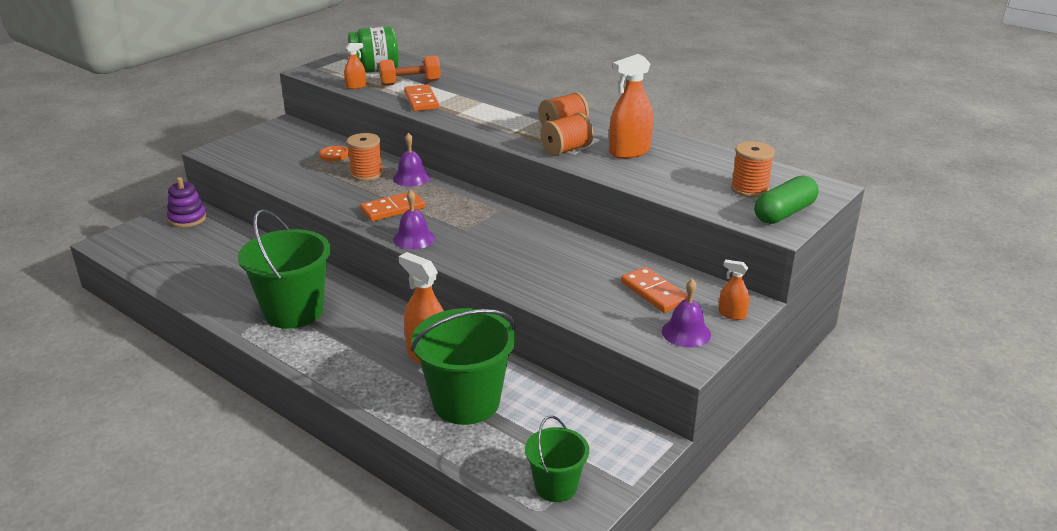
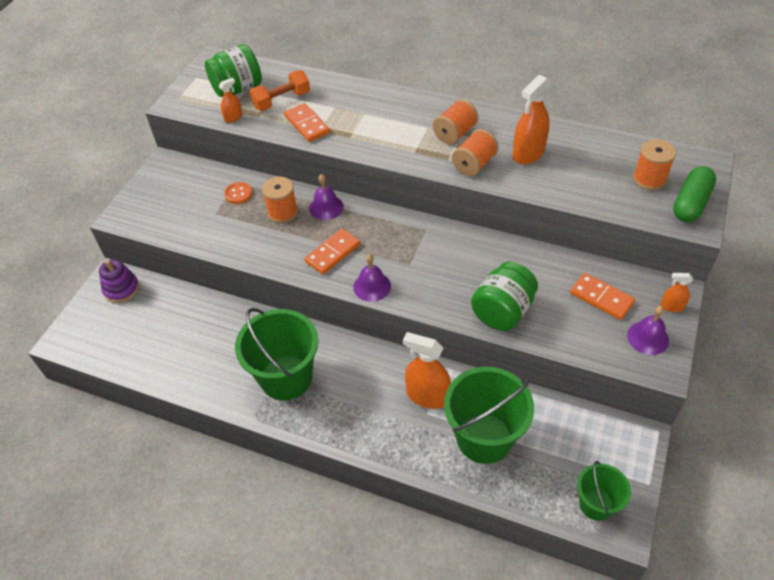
camera: 15 degrees left, 20 degrees up
(536, 281) = (502, 311): none -> green jar

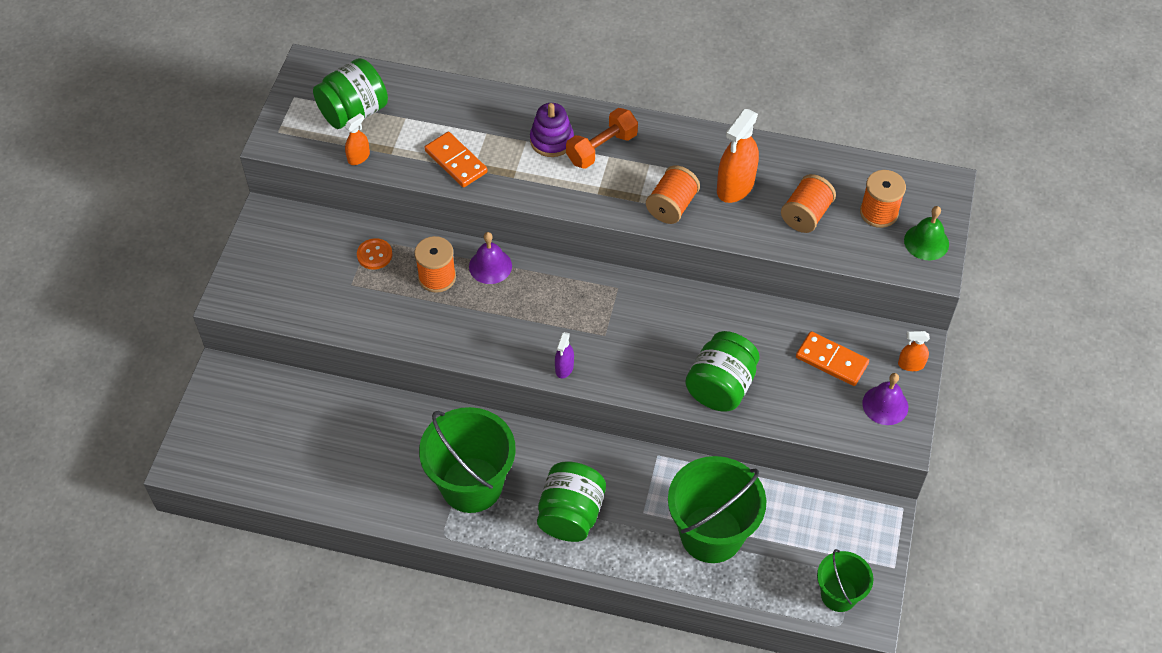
camera: 10 degrees left, 5 degrees up
(121, 289) = (239, 389): purple stacking toy -> purple stacking toy (552, 140)
(282, 100) = (416, 127): orange dumbbell -> orange dumbbell (602, 148)
(333, 253) = (510, 328): orange domino -> none
(364, 409) = (571, 514): none -> green jar
(372, 286) = (564, 368): purple bell -> purple spray bottle
(427, 396) = (641, 491): orange spray bottle -> none
(455, 133) = (643, 163): orange spool -> orange spool (806, 215)
(691, 203) = (926, 242): green capsule -> green bell

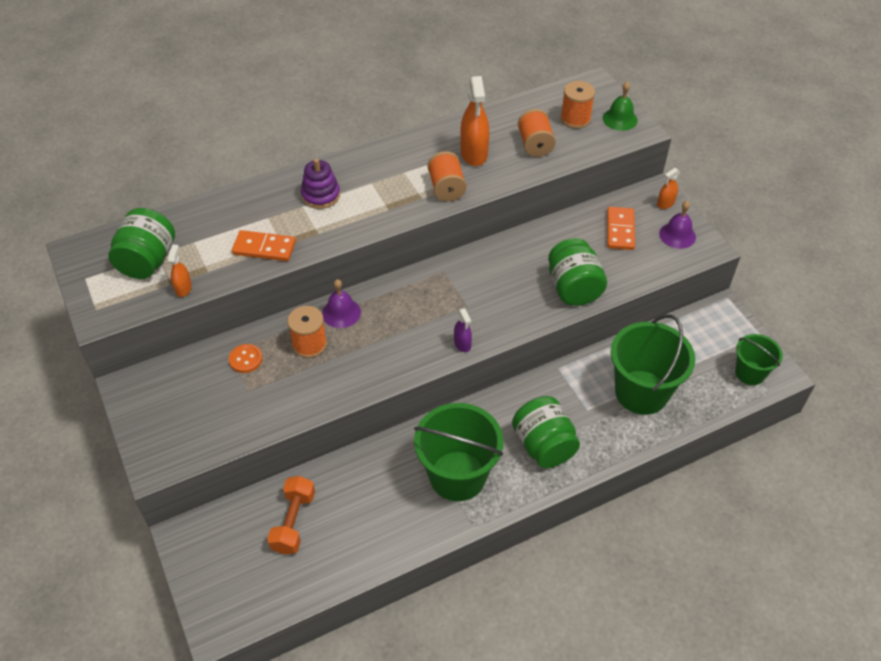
camera: 40 degrees left, 5 degrees down
(602, 148) = (361, 181): orange dumbbell -> orange dumbbell (293, 522)
(831, 360) = (620, 230): orange domino -> orange domino turned 75 degrees counterclockwise

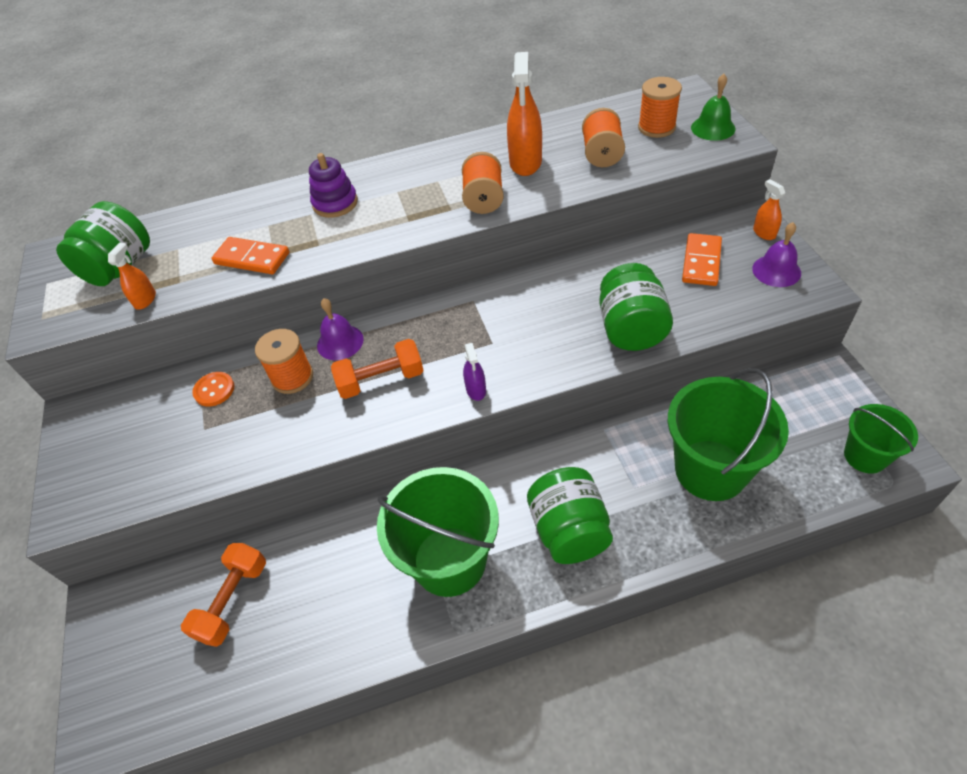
camera: 15 degrees right, 0 degrees up
(384, 342) = (381, 380): none -> orange dumbbell
(665, 203) = (764, 233): orange spray bottle -> orange spray bottle turned 90 degrees clockwise

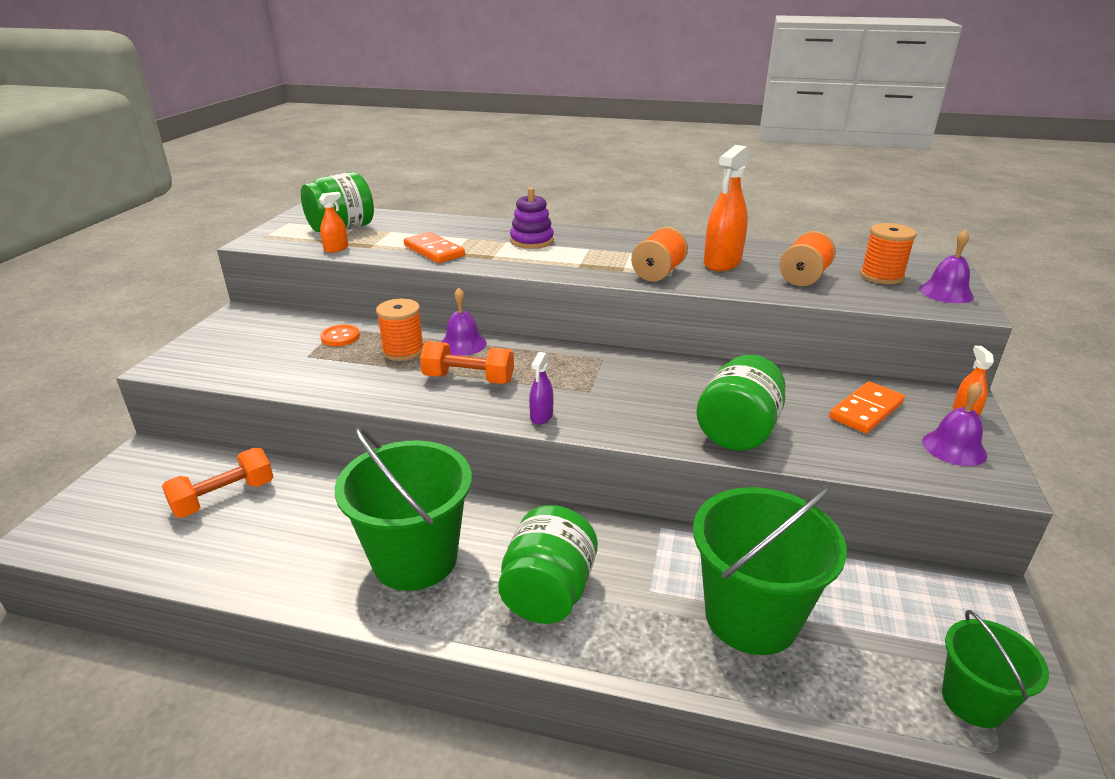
camera: 25 degrees right, 20 degrees down
(713, 128) = (946, 292): green bell -> purple bell

